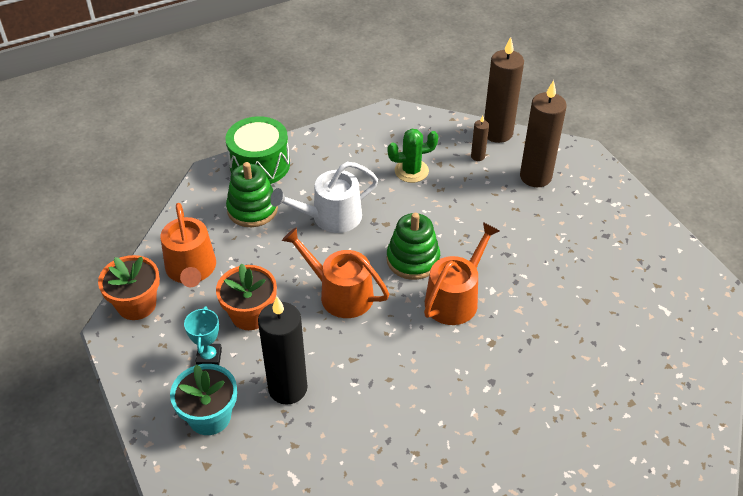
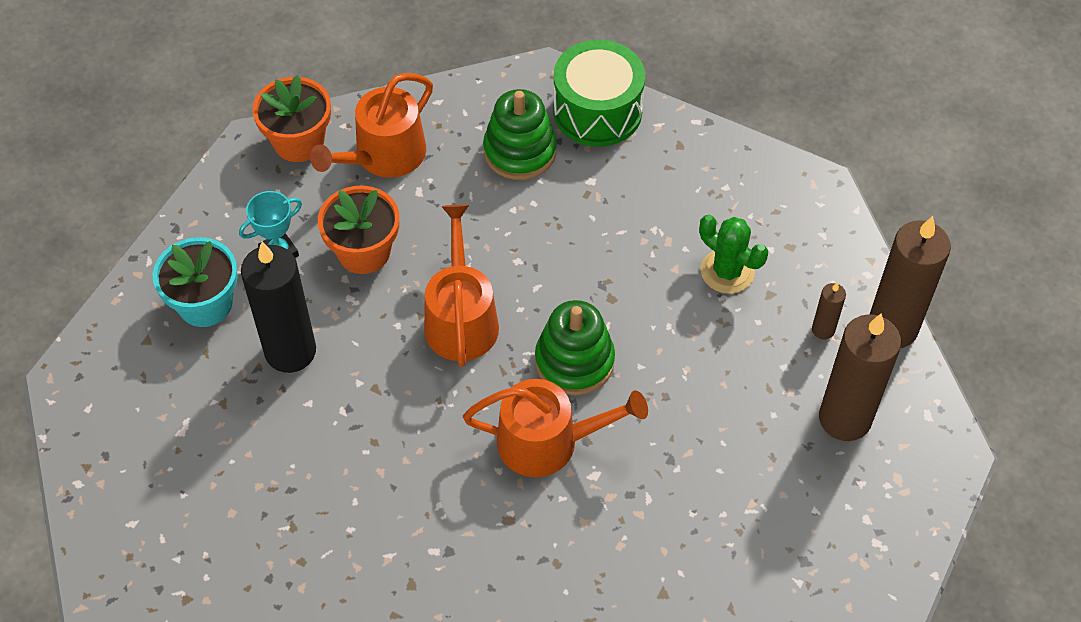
camera: 55 degrees right, 10 degrees up
(331, 217) = (573, 235): white watering can -> none

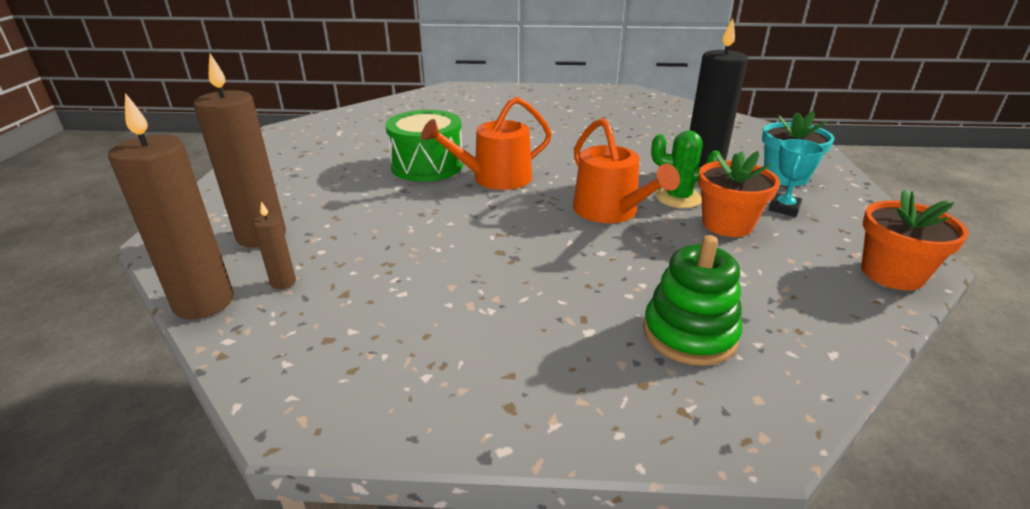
camera: 155 degrees right, 25 degrees down
(384, 156) = (807, 287): orange watering can -> none
(574, 361) = (504, 213): green stacking toy -> none
(597, 111) = (646, 412): green drum -> green drum (427, 165)
(727, 271) = (396, 298): green cactus -> green cactus (678, 198)

